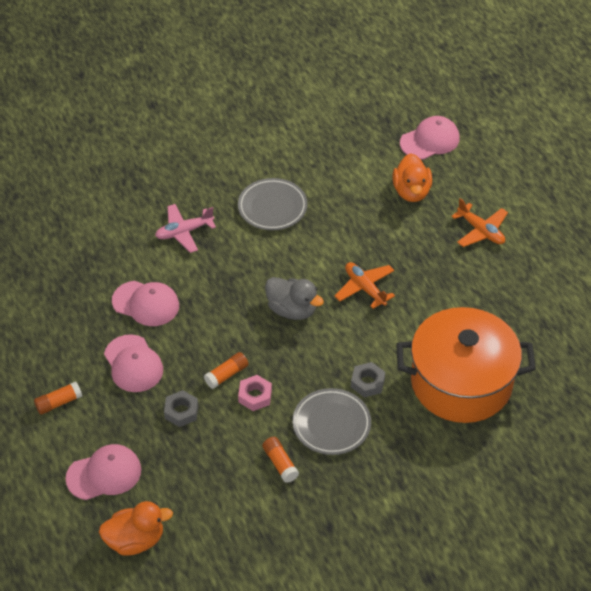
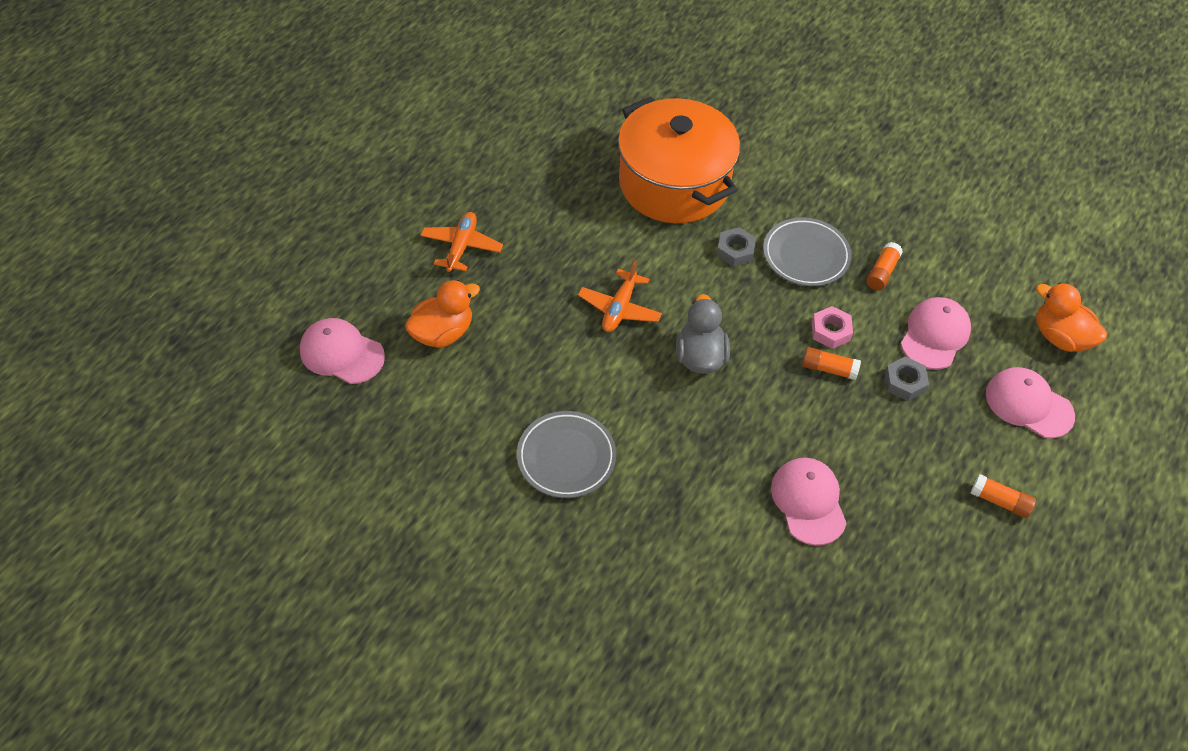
camera: 125 degrees left, 5 degrees up
(133, 364) = (892, 462): pink cap -> pink cap (935, 335)
(184, 232) = (675, 529): pink plane -> none

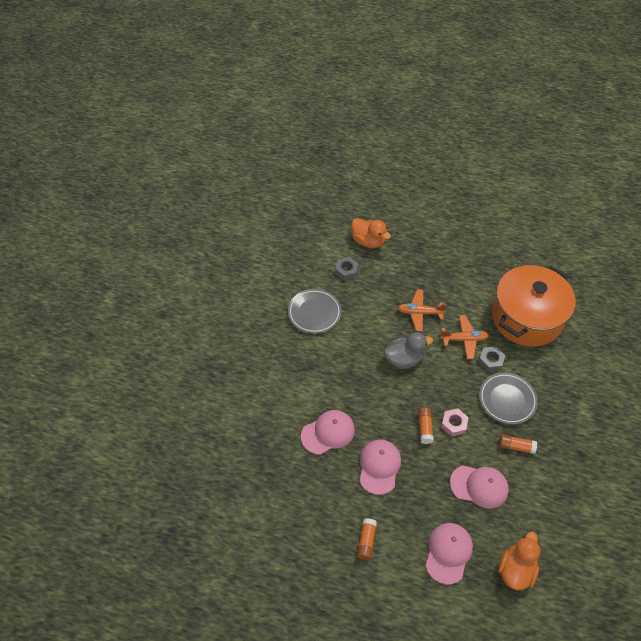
camera: 75 degrees right, 0 degrees up
(341, 353) = (338, 207): pink cap -> pink cap (379, 467)
(461, 247) = (427, 233): orange plane -> orange plane (464, 339)
(904, 382) = (433, 473): grey nut -> grey nut (346, 270)

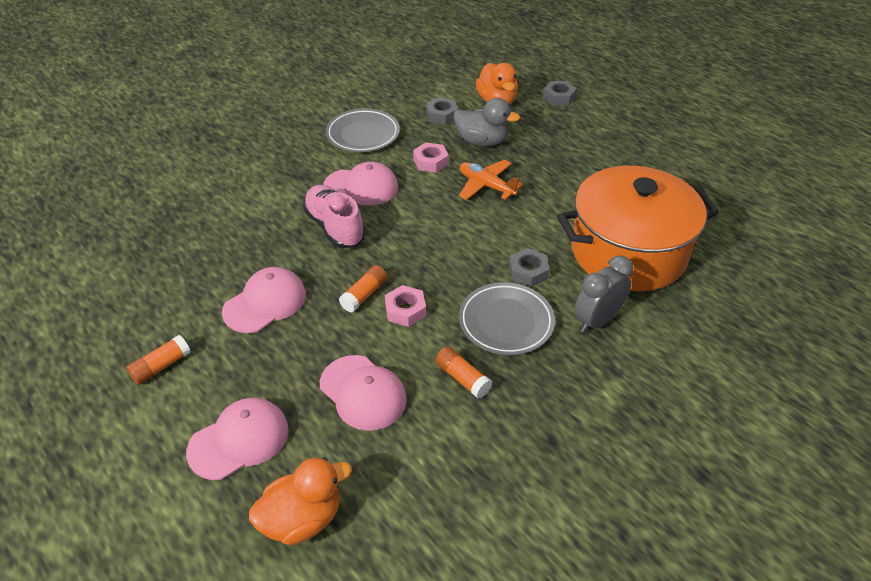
camera: 35 degrees right, 10 degrees down
(328, 433) = (248, 241): pink cap -> pink cap (361, 187)
(366, 393) = (334, 227): none -> pink shoe
(373, 312) = (430, 162): none -> pink nut
(400, 219) = (559, 97): none -> grey nut
(404, 359) = (416, 218): grey duck -> grey duck (482, 141)
(464, 339) = (515, 235): orange plane -> none
(546, 371) = (597, 320): none -> grey clock

